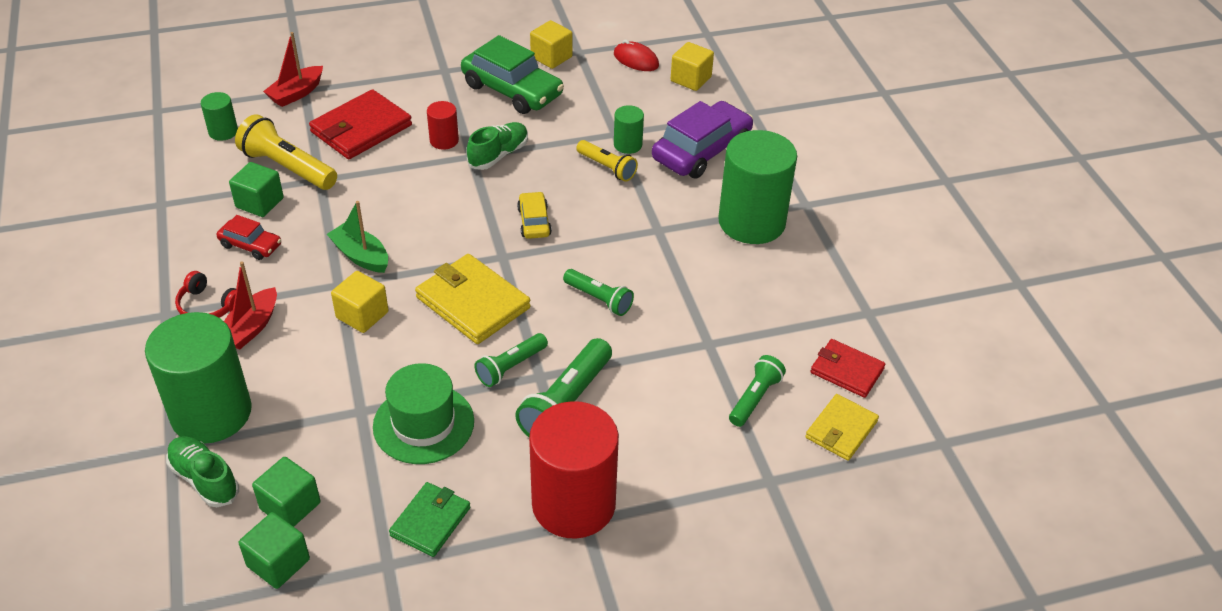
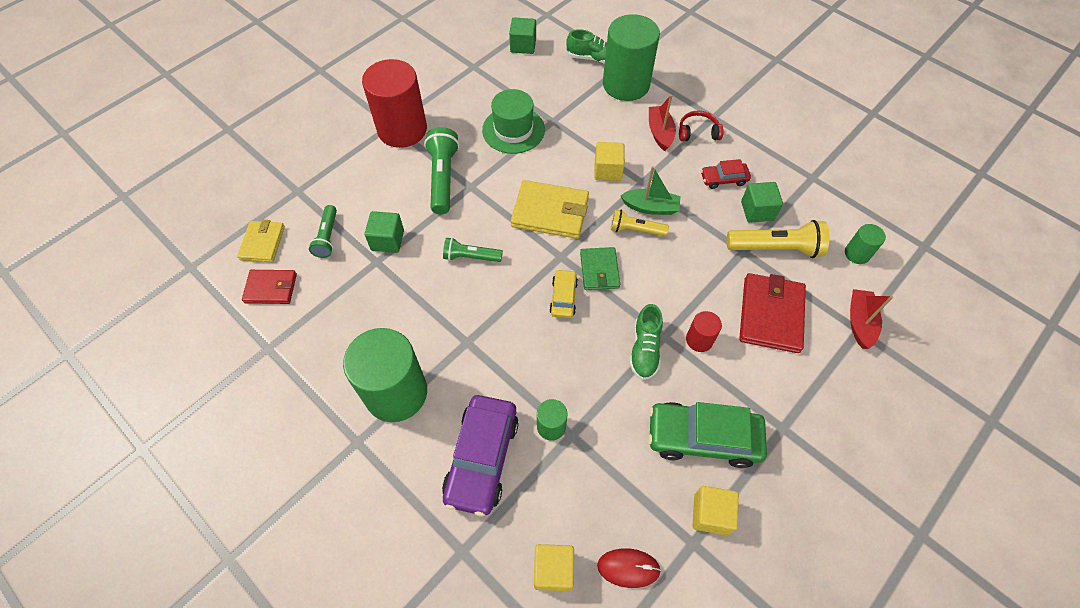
camera: 150 degrees right, 15 degrees up
(290, 506) = (542, 67): green cube -> green cube (387, 240)
(430, 521) = (469, 90): green wallet -> green wallet (599, 270)
(510, 367) = (492, 183): green flashlight -> none
(534, 222) = (563, 297): yellow car -> yellow car turned 135 degrees counterclockwise
(607, 168) = (549, 387): yellow flashlight -> yellow flashlight (635, 230)

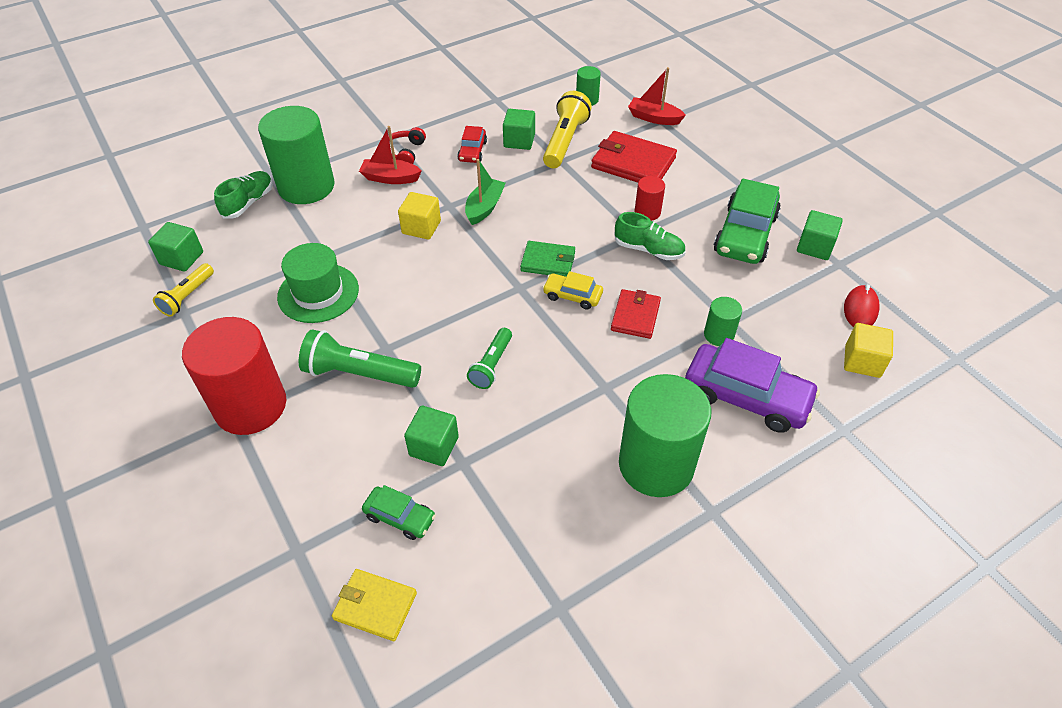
camera: 75 degrees left, 10 degrees down
(271, 288) = (461, 598): red wallet -> red wallet (635, 316)
(327, 237) = (400, 517): green flashlight -> green car
(550, 212) = (457, 284): yellow wallet -> none
(635, 230) = (508, 224): yellow flashlight -> yellow flashlight (187, 297)
(710, 514) = (814, 247): yellow cube -> green cube

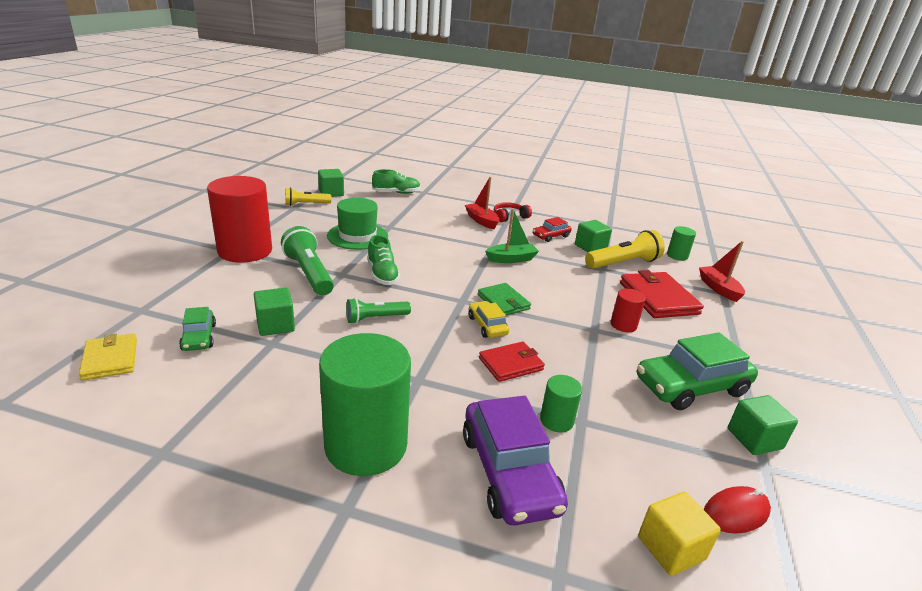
camera: 45 degrees right, 20 degrees down
(306, 186) = (433, 202): green cylinder -> none
(421, 227) = (458, 245): yellow cube -> none
(648, 250) = (587, 342): green shoe -> green shoe (382, 274)

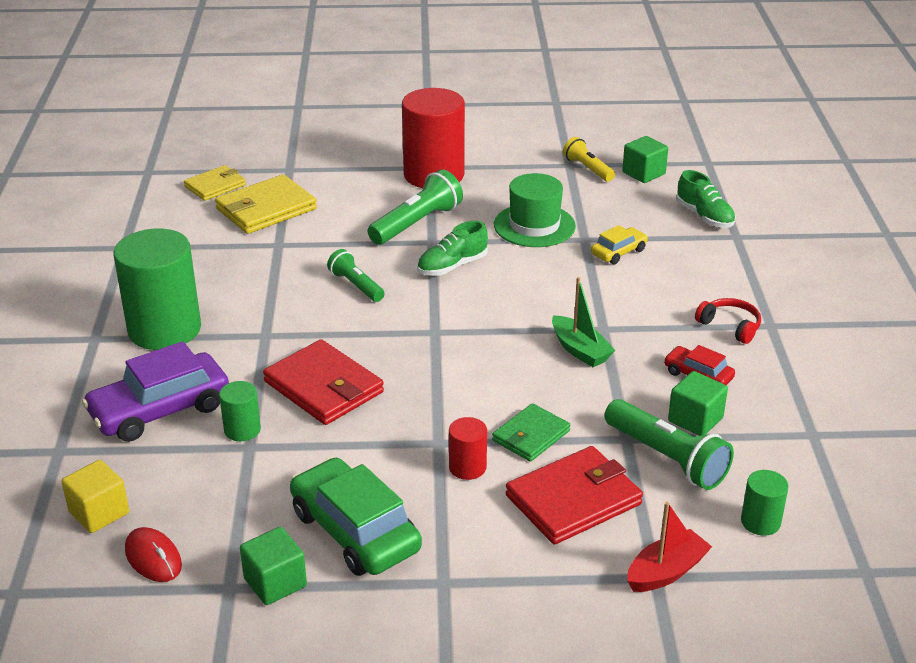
camera: 75 degrees right, 5 degrees up
(199, 337) = (266, 209): green car -> yellow wallet
(275, 325) = (307, 237): green cube -> none
(481, 221) = (685, 304): red boat -> none
(487, 326) = (390, 359): yellow car -> yellow car (618, 252)
(503, 302) = (454, 362): green wallet -> green wallet (530, 436)
(511, 364) = (323, 387): red wallet -> red wallet, size x1.60
(623, 263) = (667, 458): yellow flashlight -> green flashlight

